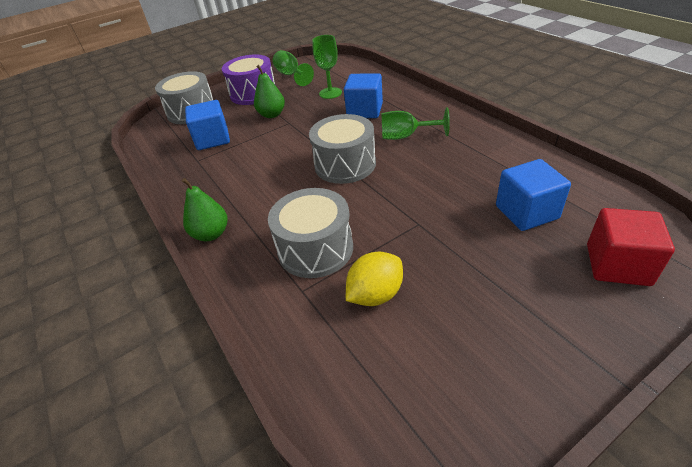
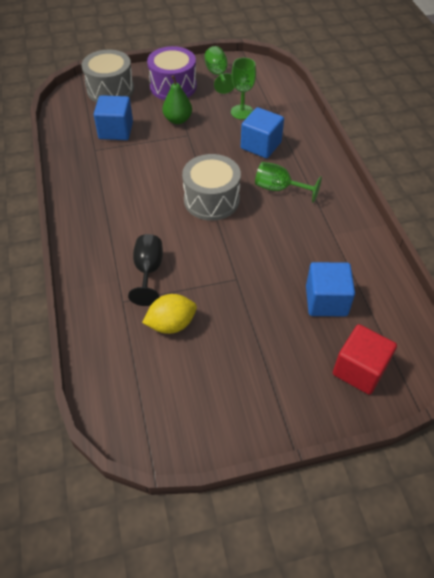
camera: 15 degrees right, 10 degrees up
(211, 234) = (78, 228): green pear -> none
(315, 249) = (148, 271): grey drum -> black goblet

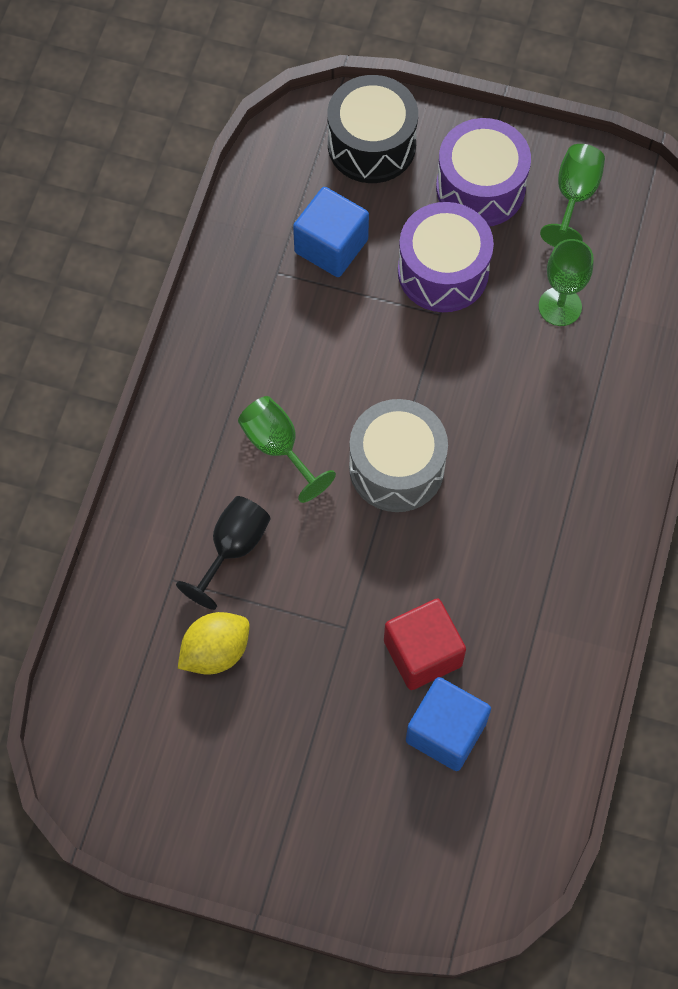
camera: 30 degrees right, 15 degrees up
(110, 90) = (371, 145): grey drum -> black drum
(171, 324) = (215, 651): yellow lemon -> yellow lemon turned 45 degrees counterclockwise
(178, 120) = (443, 271): green pear -> purple drum
(261, 145) = (543, 397): blue cube -> none
(279, 189) = (513, 500): green goblet -> green goblet (278, 447)
(359, 370) = (416, 856): red cube -> red cube (422, 653)

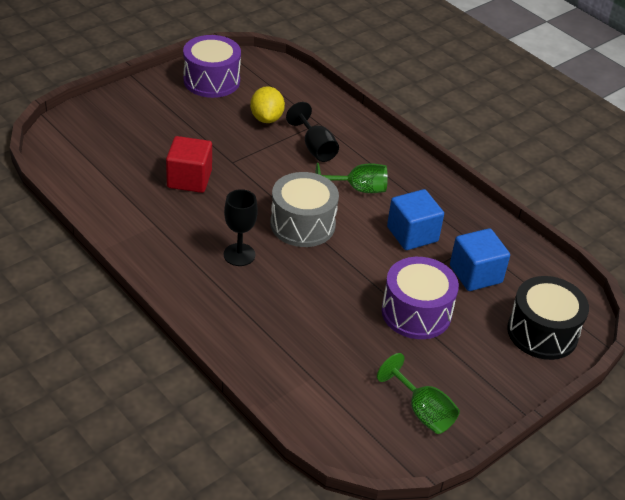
camera: 120 degrees right, 25 degrees down
(446, 732) = (141, 165): blue cube -> blue cube (412, 234)
(480, 188) = (467, 366): purple drum -> purple drum (211, 81)
(506, 500) = (239, 255): none -> black goblet
(560, 306) = (343, 352): green goblet -> none

